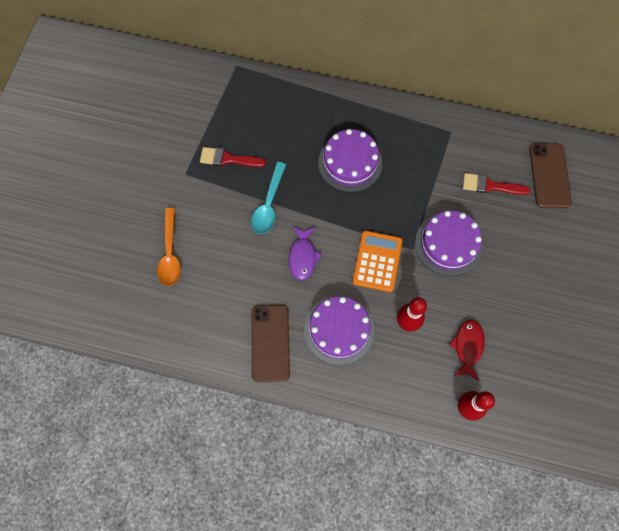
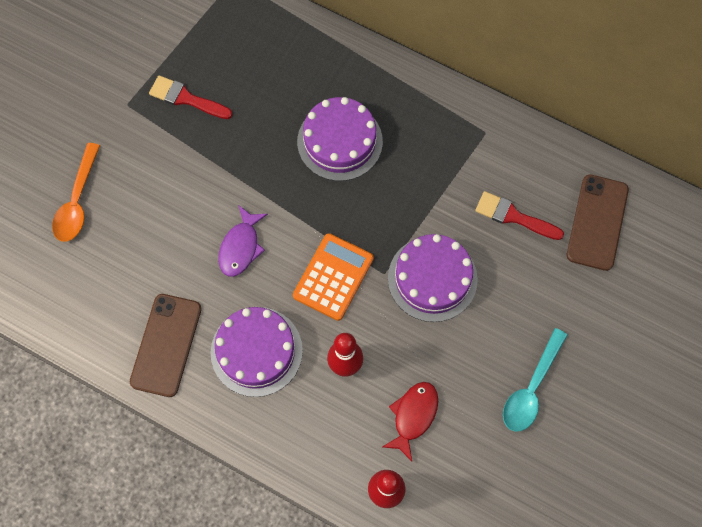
camera: 15 degrees right, 0 degrees up
(269, 204) = (219, 169): turquoise spoon -> turquoise spoon (531, 388)

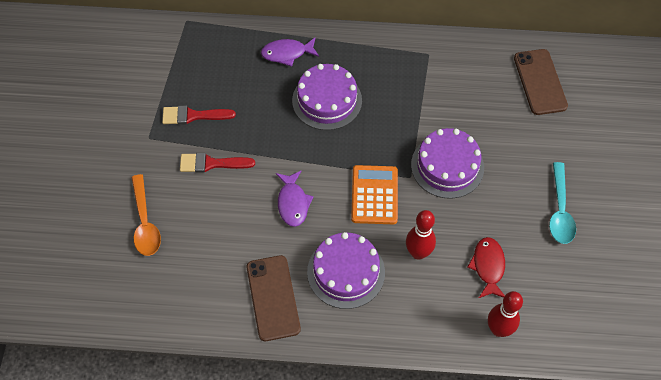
camera: 25 degrees left, 10 degrees down
(325, 65) = (287, 53): none -> purple fish
(513, 216) = (480, 101): red brush -> red brush (211, 163)

